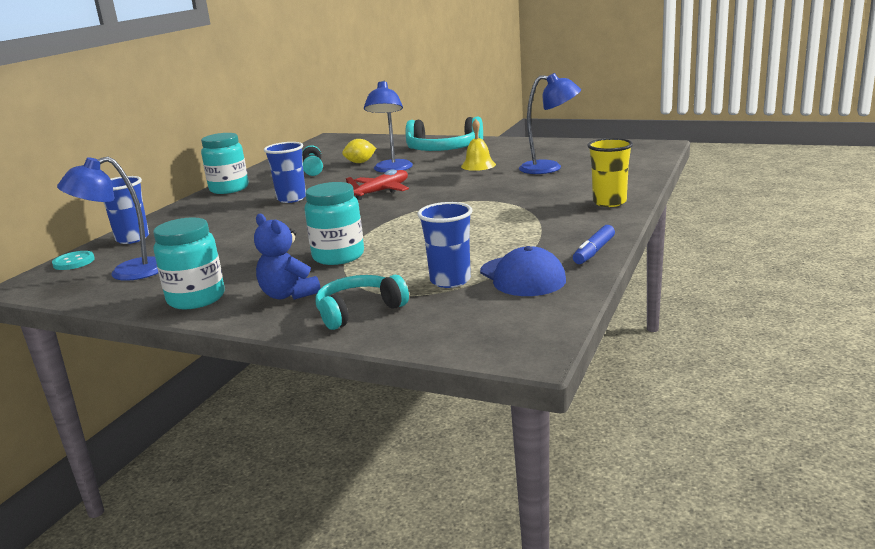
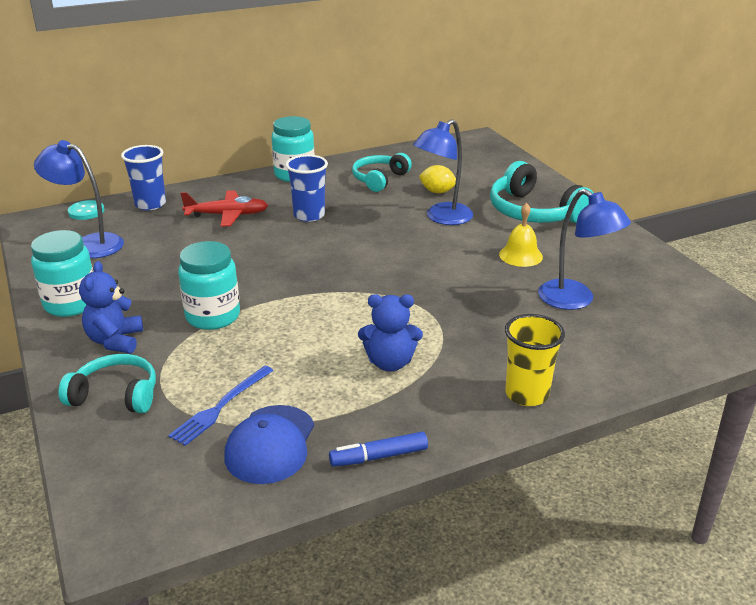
camera: 40 degrees right, 10 degrees up
(380, 192) = (379, 246): red plane -> red plane (227, 215)
(450, 280) = (221, 407): blue cup -> blue fork
(509, 223) = (390, 363): none -> blue teddy bear

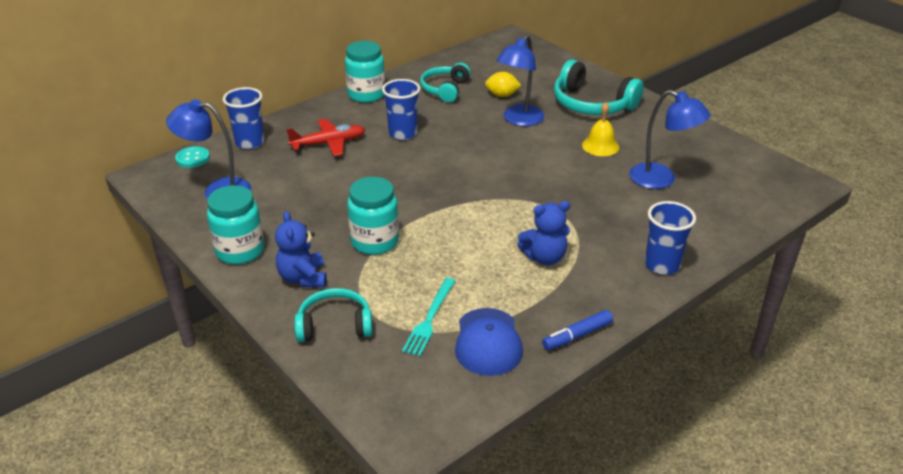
camera: 15 degrees left, 5 degrees up
(221, 407) = (430, 319): blue fork -> turquoise fork
(526, 394) = (662, 265): yellow cup -> blue cup

